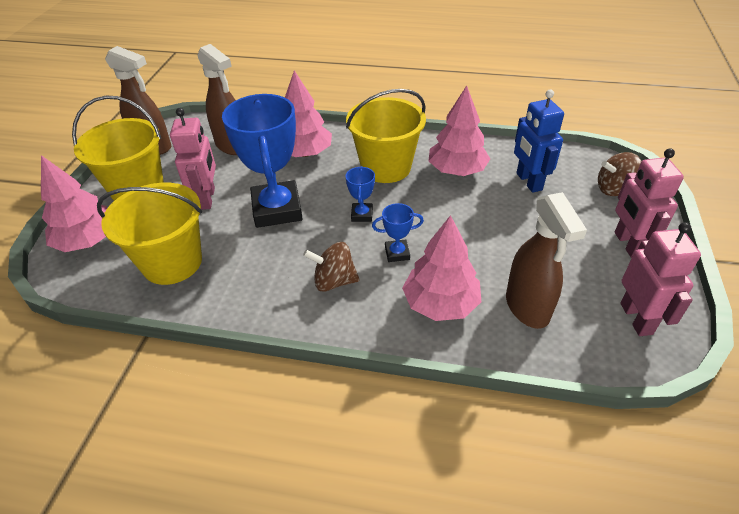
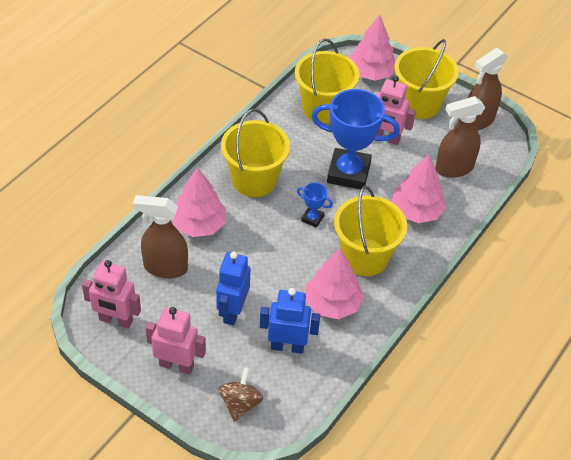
camera: 110 degrees right, 5 degrees up
(334, 281) = (254, 180): brown spinning top -> yellow bucket
(397, 253) = (259, 222): blue trophy -> none
(528, 229) = (232, 311): none -> blue robot

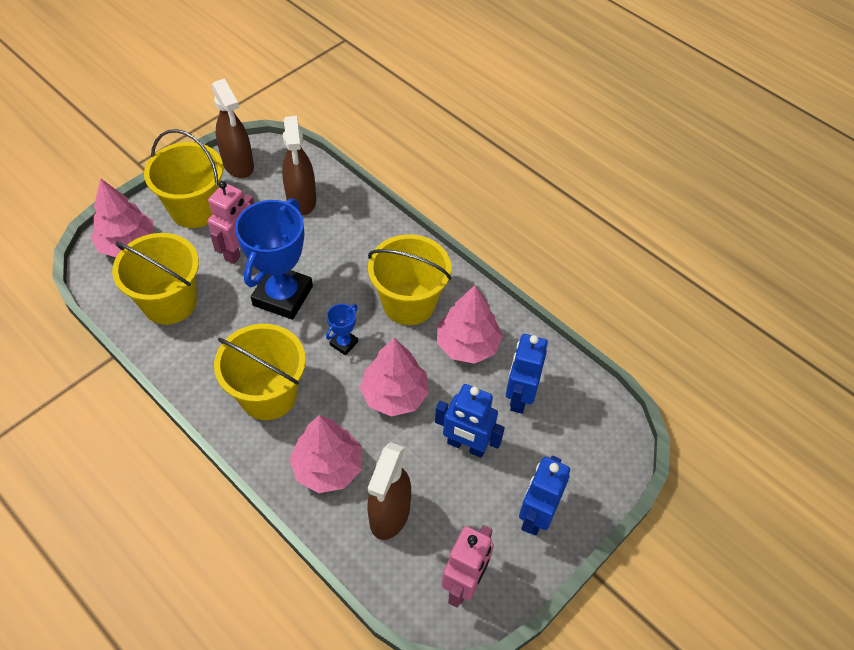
camera: 80 degrees left, 5 degrees up
(176, 365) = (536, 515): pink robot -> blue robot
(240, 404) = (590, 454): brown spinning top -> none
(416, 211) = (354, 245): pink tree -> pink tree (394, 394)

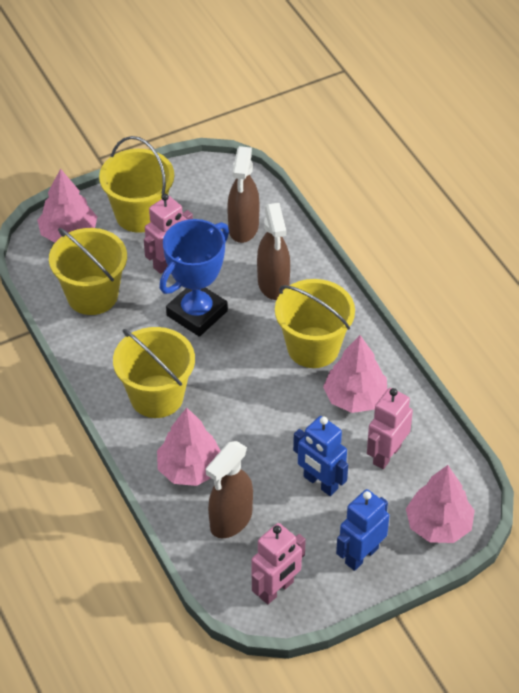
camera: 20 degrees right, 5 degrees down
(238, 165) = (193, 180): brown spray bottle -> brown spray bottle (273, 284)
(344, 343) = (239, 368): blue trophy -> none
(394, 394) = (270, 424): pink tree -> pink tree (438, 525)
(519, 397) = (386, 454): blue robot -> pink robot

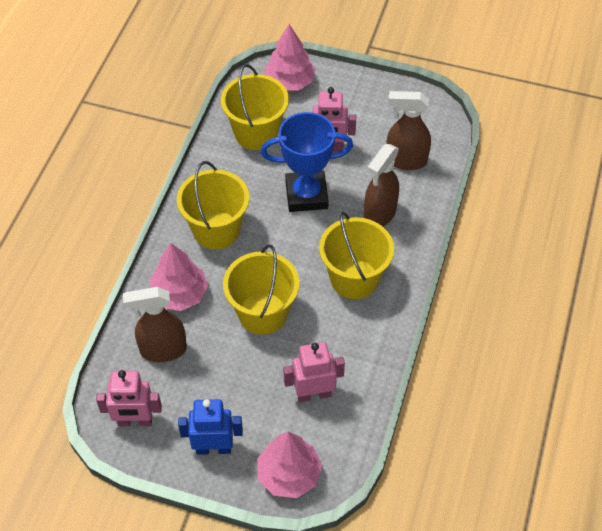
camera: 45 degrees right, 5 degrees up
(139, 214) = (348, 101): yellow bucket -> yellow bucket (262, 313)
(243, 228) = (405, 160): brown spray bottle -> brown spray bottle turned 45 degrees clockwise
(320, 483) = (247, 375): blue robot -> none
(355, 397) = (340, 336): pink tree -> none

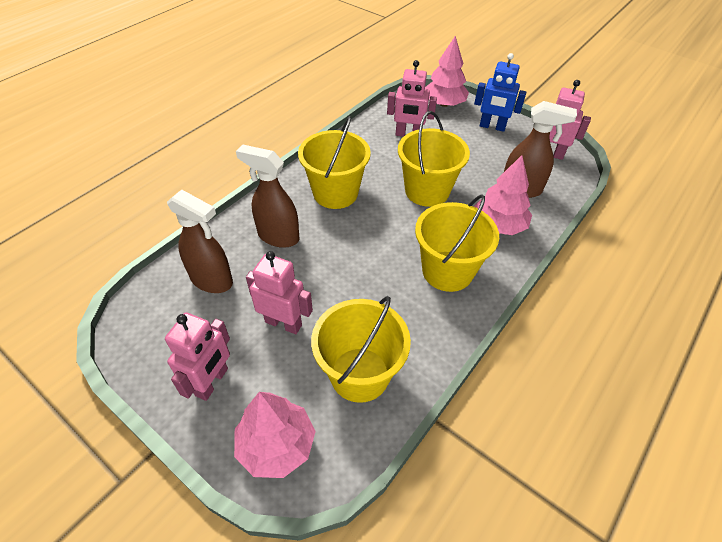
camera: 160 degrees left, 5 degrees down
(306, 195) = (338, 277): blue trophy -> none
(352, 99) = (212, 382): none -> pink robot
(379, 214) = (278, 236): brown spray bottle -> brown spray bottle turned 120 degrees counterclockwise

